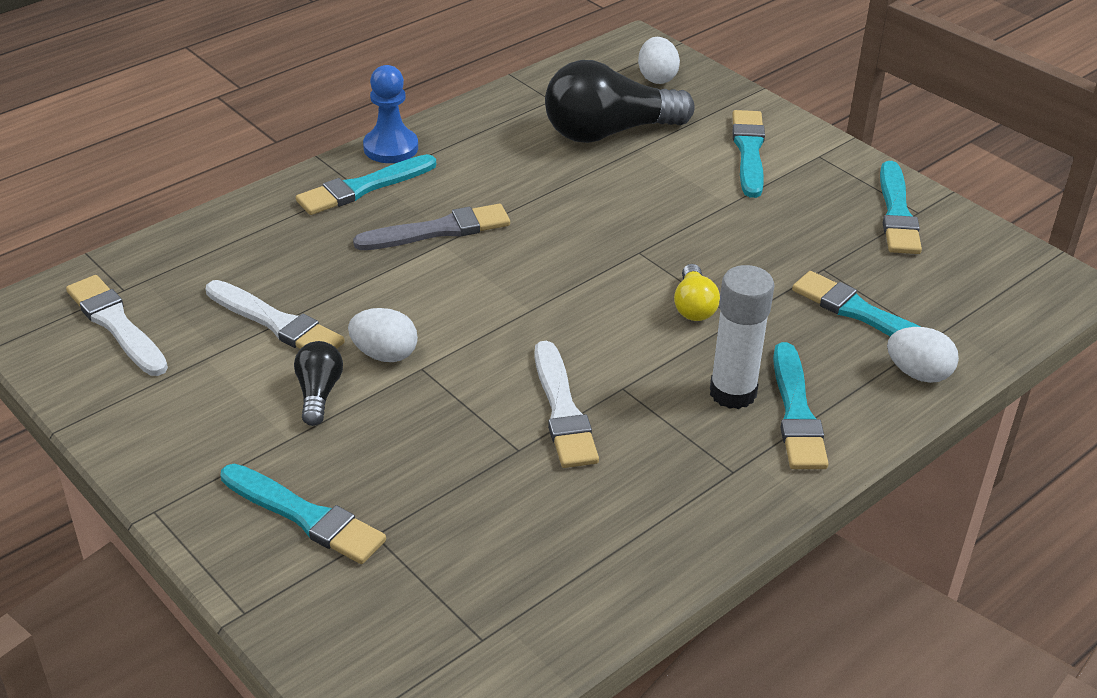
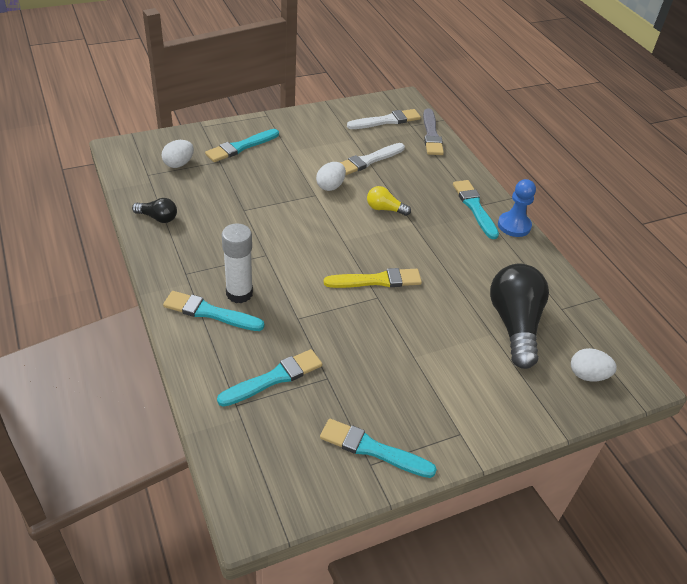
camera: 105 degrees right, 5 degrees up
(318, 393) = (313, 163): black light bulb -> black light bulb (158, 218)
(438, 230) = (425, 225): grey brush -> grey brush (431, 135)
(563, 410) = (261, 230): white brush -> none
(604, 258) = (376, 280): none -> yellow brush
(694, 306) = (317, 303): yellow light bulb -> yellow light bulb (384, 209)
(749, 151) = (475, 392): turquoise brush -> none
(918, 374) = (209, 380): white egg -> white egg (179, 164)

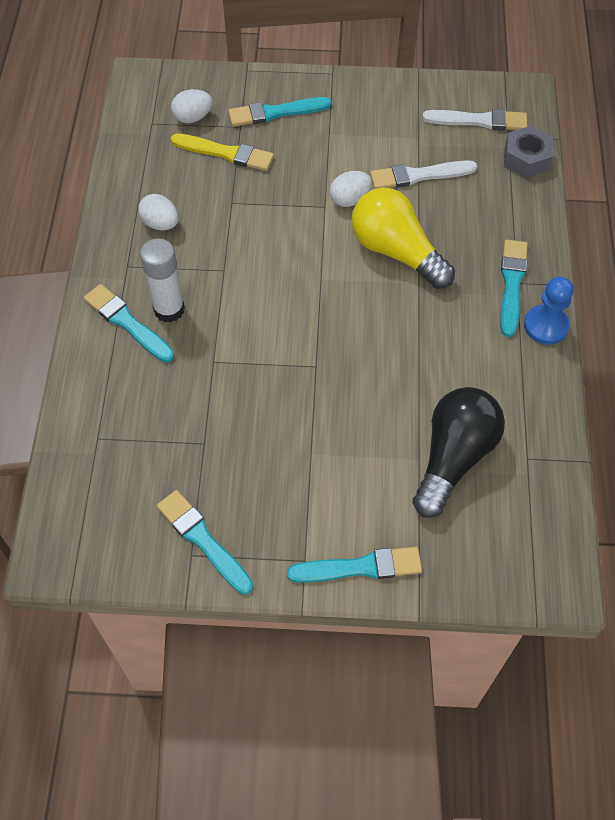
camera: 30 degrees right, 15 degrees up
(158, 218) = (134, 185): black light bulb -> none
(274, 378) = (149, 423): turquoise brush -> turquoise brush (360, 567)
(376, 280) = (327, 344): yellow brush -> yellow brush (226, 153)
(384, 209) = (396, 251): yellow light bulb -> yellow light bulb, size x2.08
(431, 135) = (526, 159): grey brush -> grey nut
(587, 375) = (498, 552): white egg -> white egg (160, 223)

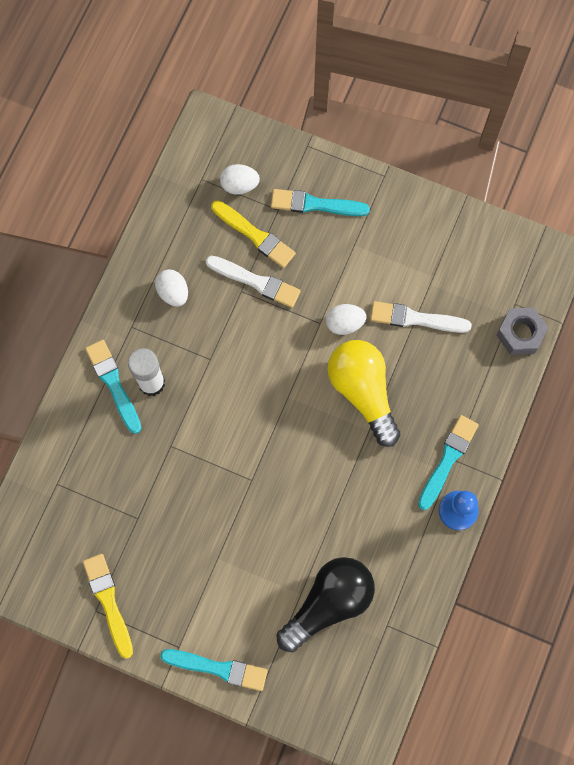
camera: 20 degrees right, 15 degrees up
(203, 540) = (108, 602): turquoise brush -> yellow brush
(479, 121) = (496, 277): white brush -> white brush (256, 282)

